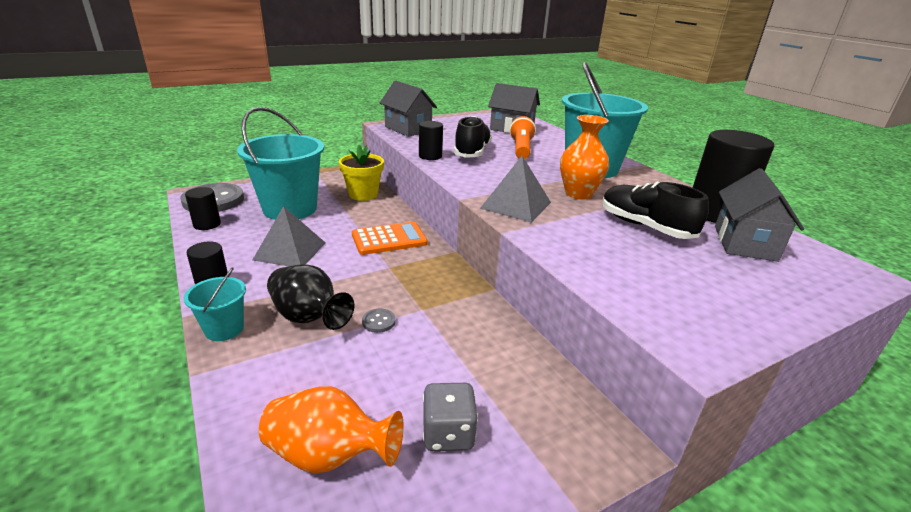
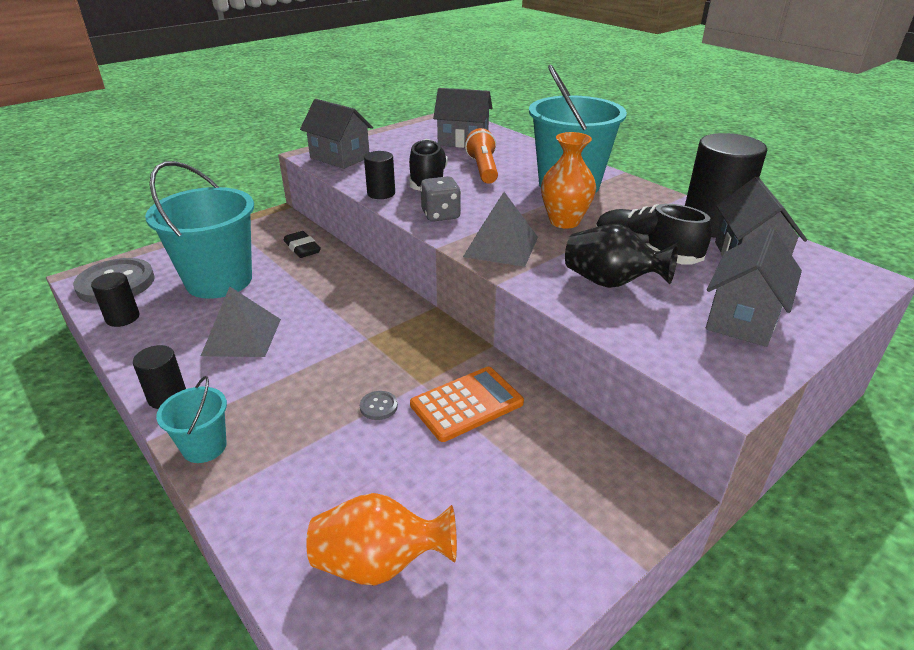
camera: 10 degrees left, 5 degrees up
(309, 318) = (298, 416): black vase -> black vase (611, 283)
(363, 194) = (302, 248): yellow flower pot -> black eraser
(389, 239) = (354, 303): orange calculator -> orange calculator (466, 404)
(448, 434) = (494, 516): grey dice -> grey dice (440, 215)
(727, 292) = (742, 319): none -> grey house

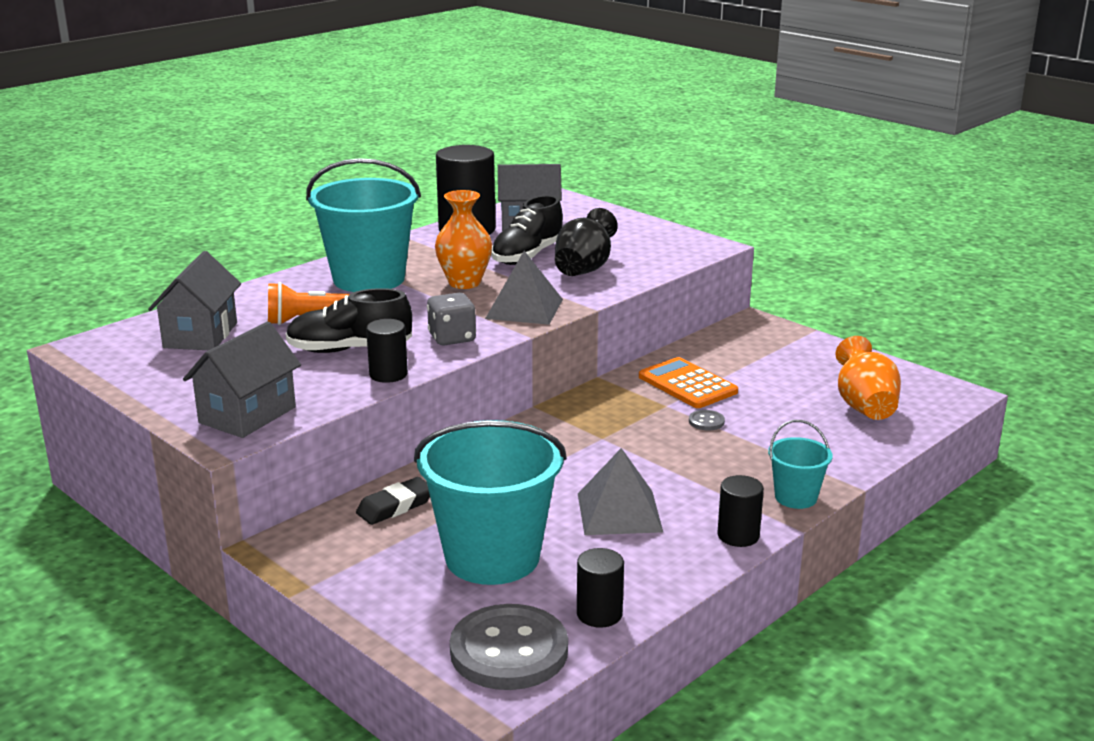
camera: 95 degrees left, 10 degrees down
(742, 319) = (625, 234): grey house -> none

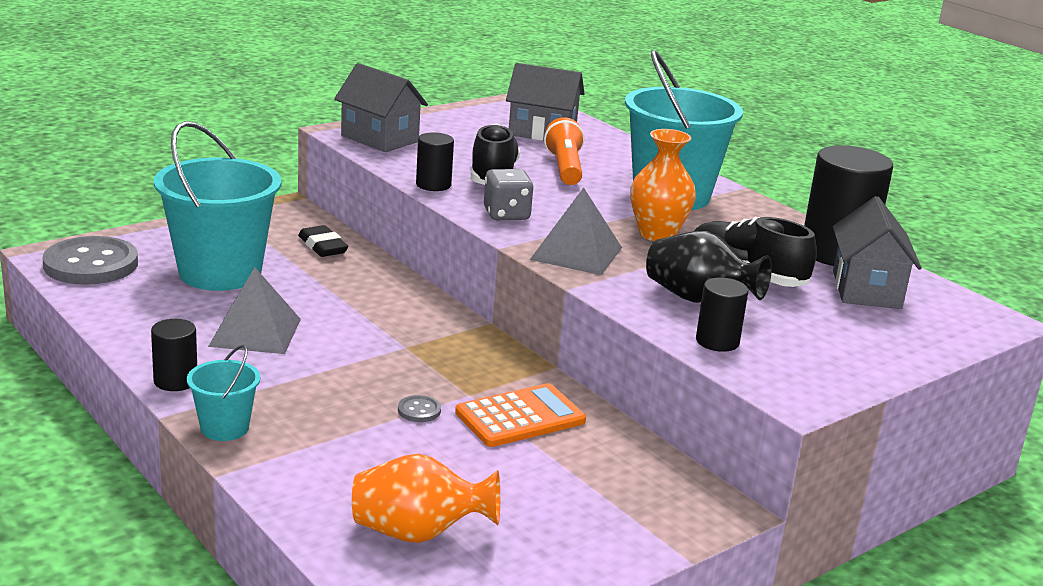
camera: 95 degrees right, 0 degrees up
(599, 614) = (107, 301): black cylinder -> black cylinder (717, 341)

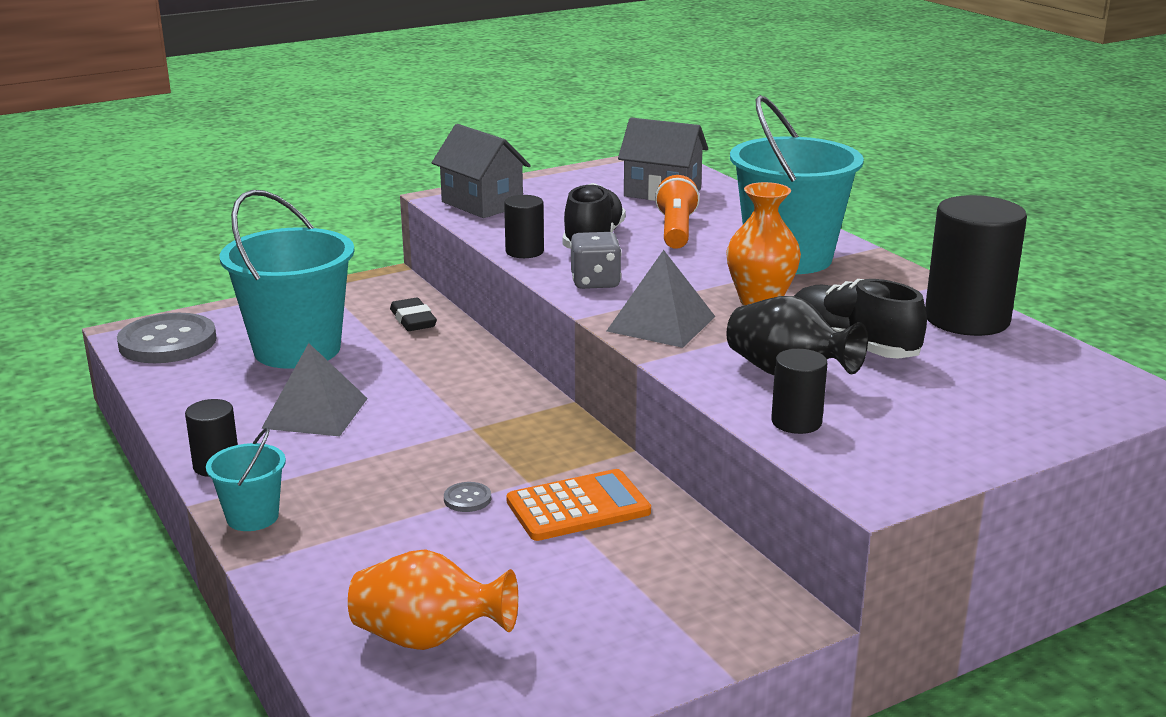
camera: 10 degrees right, 0 degrees up
(866, 289) = (992, 361): grey house -> none

